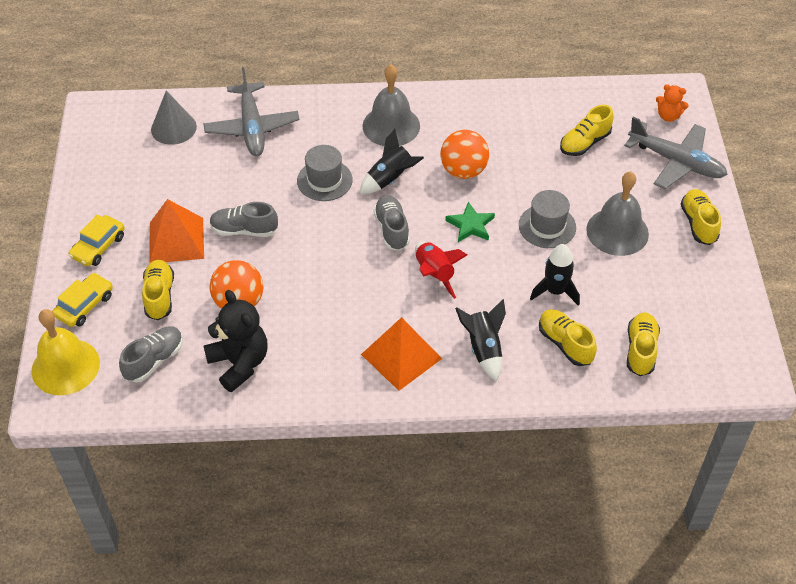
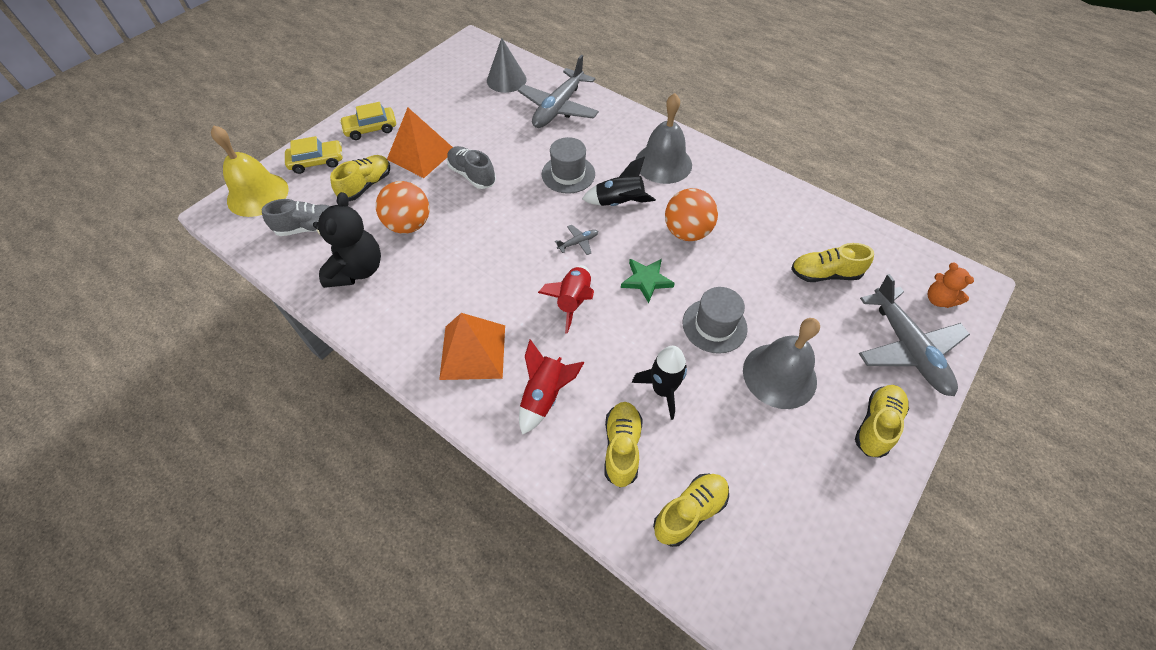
camera: 40 degrees right, 5 degrees up
(392, 229) = (578, 242): grey shoe -> grey plane
(483, 348) = (545, 396): black rocket -> red rocket

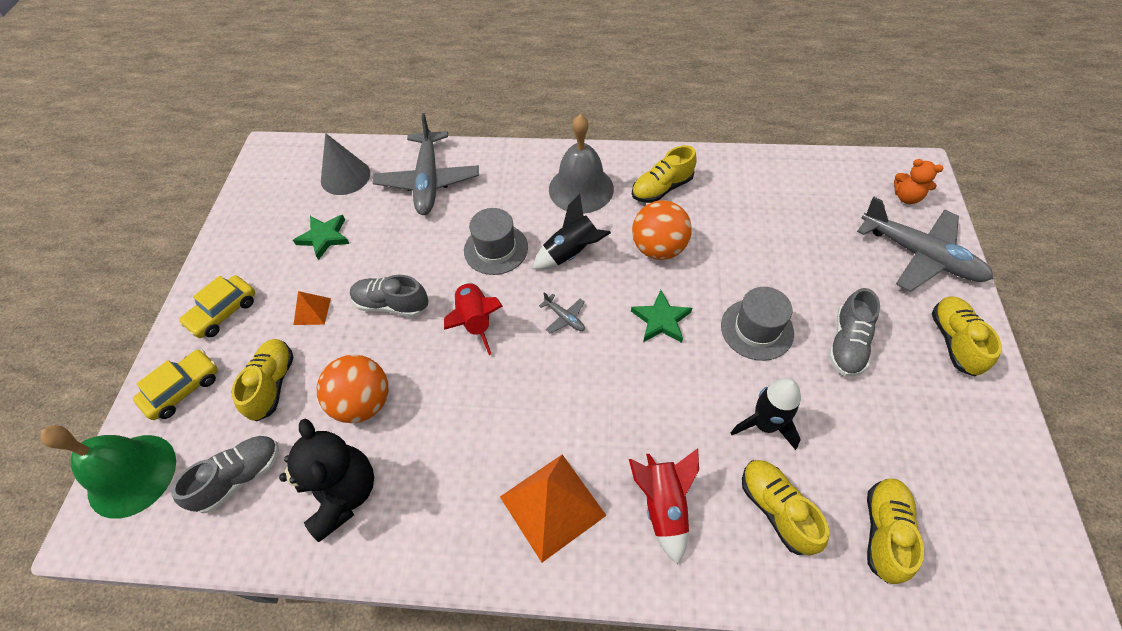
camera: 30 degrees left, 0 degrees up
(257, 194) = (132, 475): yellow bell -> green bell
(421, 154) = (312, 311): orange pyramid -> orange pyramid, size x0.49
(463, 112) = (324, 237): none -> green star
(573, 301) = (610, 384): red rocket -> red rocket (475, 321)
(578, 242) = (564, 318): grey plane -> grey plane turned 105 degrees clockwise
(779, 375) = (847, 344): grey bell -> grey shoe
(824, 274) = (805, 223): yellow shoe -> yellow shoe (662, 188)

